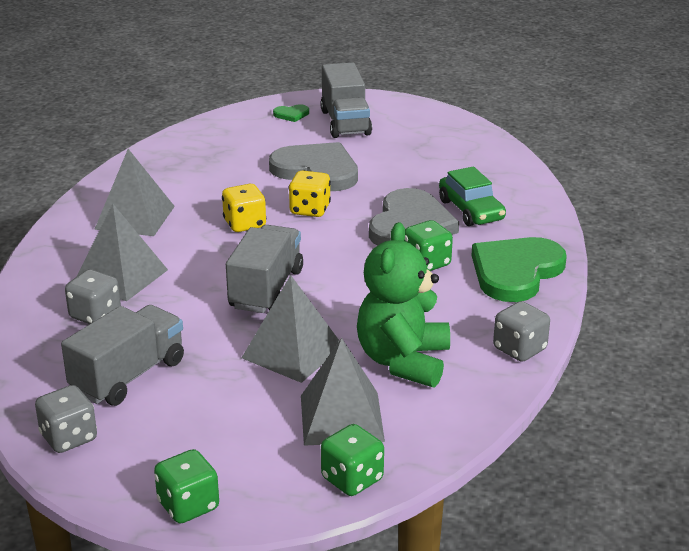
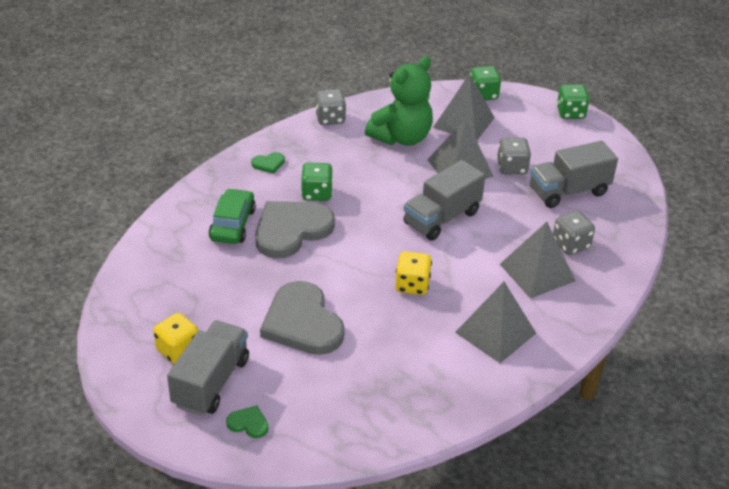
camera: 150 degrees left, 10 degrees up
(69, 438) = (618, 168): grey dice -> grey dice (512, 167)
(310, 210) = (349, 278): yellow dice -> yellow dice (178, 350)
(516, 272) = (268, 164): green heart -> green heart, size x0.42

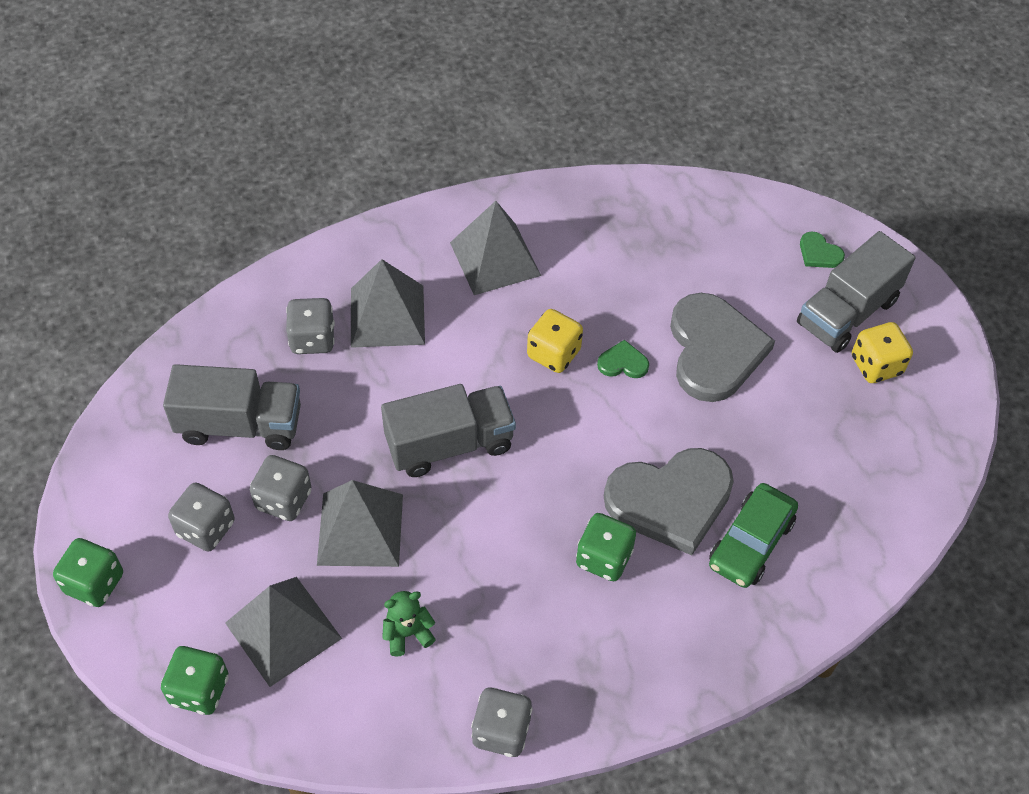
camera: 155 degrees left, 15 degrees up
(268, 164) = (652, 654): green heart -> green heart (623, 363)
(401, 137) = (407, 633): green teddy bear -> green teddy bear, size x0.45
(540, 146) = (206, 528): none -> grey dice

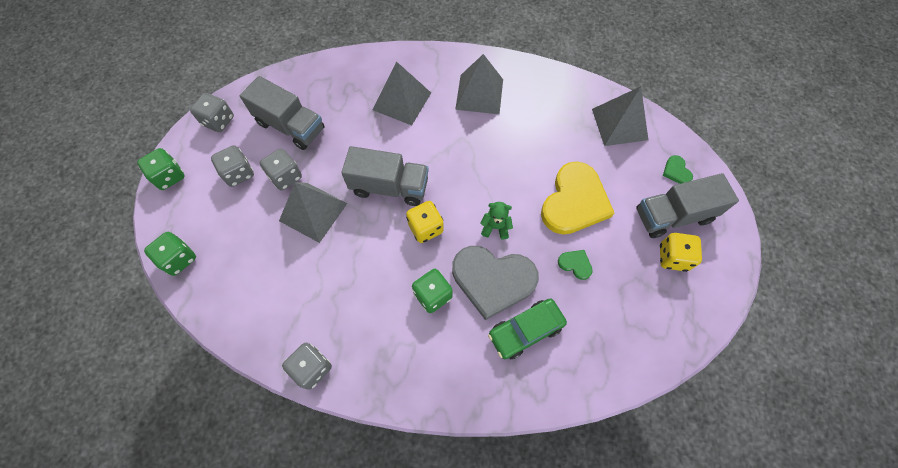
camera: 30 degrees right, 10 degrees up
(283, 630) = (239, 248): grey pyramid -> grey pyramid (619, 124)
(312, 339) = (355, 97): grey dice -> grey dice (218, 121)
(407, 633) = (299, 283): green teddy bear -> green teddy bear (495, 227)
(553, 354) = (478, 162): yellow dice -> yellow dice (425, 228)
(623, 363) = (515, 185): green heart -> green heart (575, 264)
(714, 350) = (574, 201): grey heart -> yellow heart

